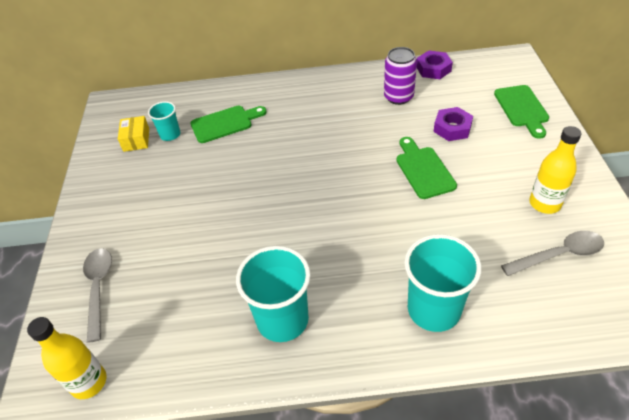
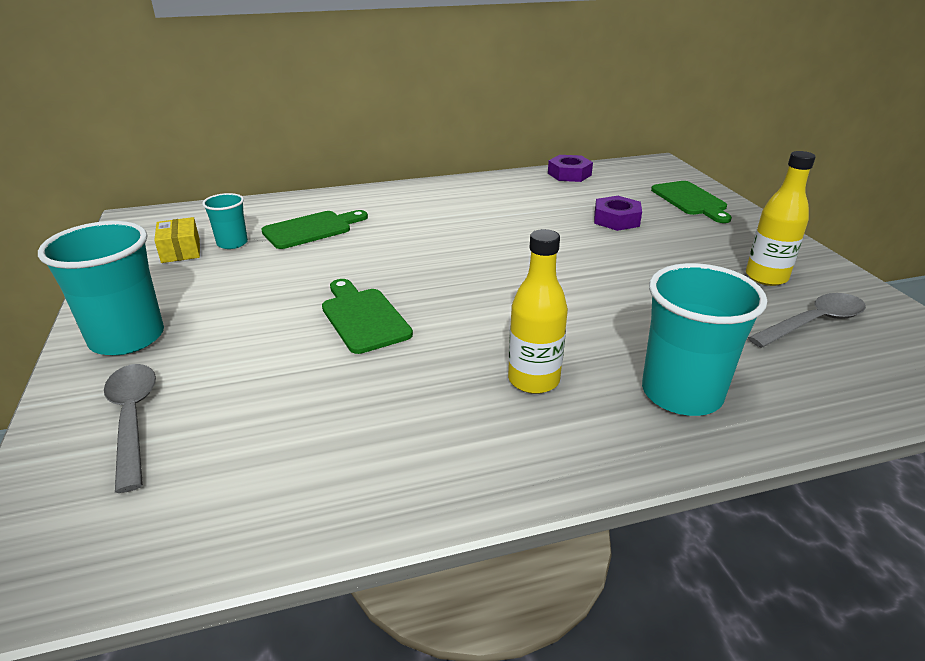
camera: 15 degrees left, 15 degrees down
(89, 382) = (122, 554): yellow bottle -> yellow bottle (533, 380)
(282, 320) = (458, 427): turquoise cup -> turquoise cup (127, 338)
(398, 97) = (537, 197): purple can -> none
(423, 170) = (598, 257): green cutting board -> green cutting board (363, 317)

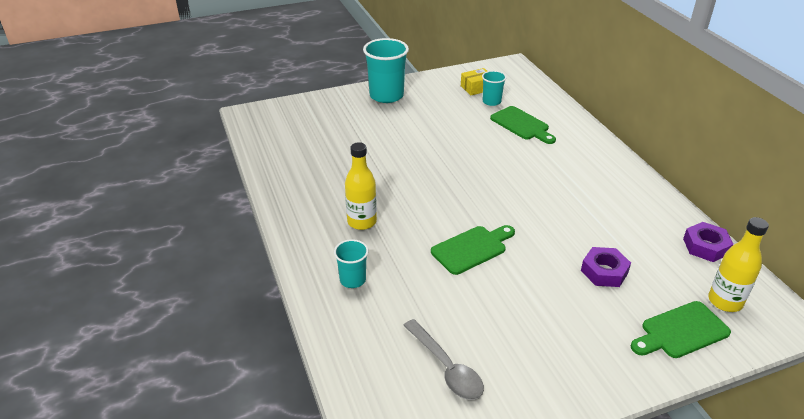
camera: 85 degrees right, 5 degrees up
(132, 419) = (328, 112): grey spoon -> none
(363, 317) = (416, 158): green cutting board -> green cutting board (472, 248)
(681, 393) = (353, 280): turquoise cup -> turquoise cup, size x0.54
(766, 277) = (518, 355): yellow bottle -> yellow bottle (725, 301)

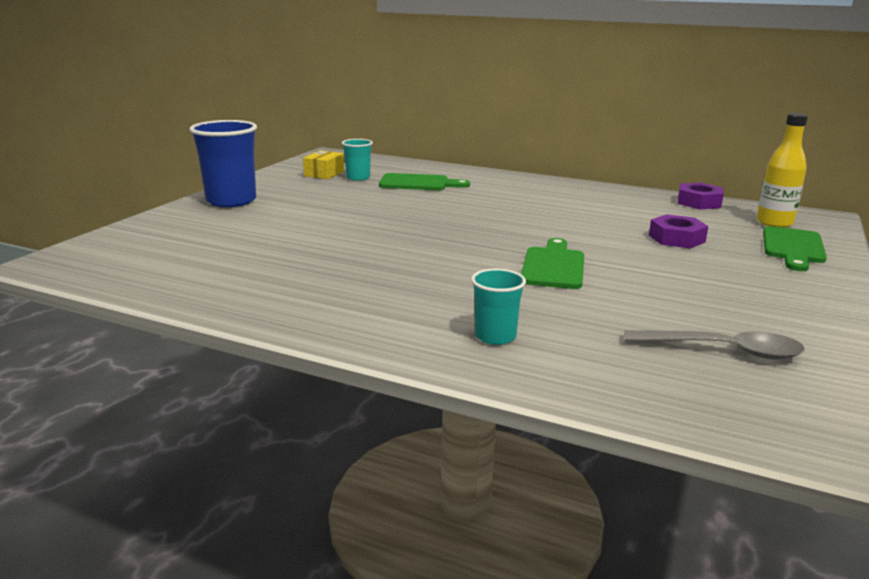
camera: 45 degrees left, 15 degrees down
(362, 222) = (405, 291): yellow bottle -> none
(386, 96) = (231, 201): turquoise cup -> blue cup

